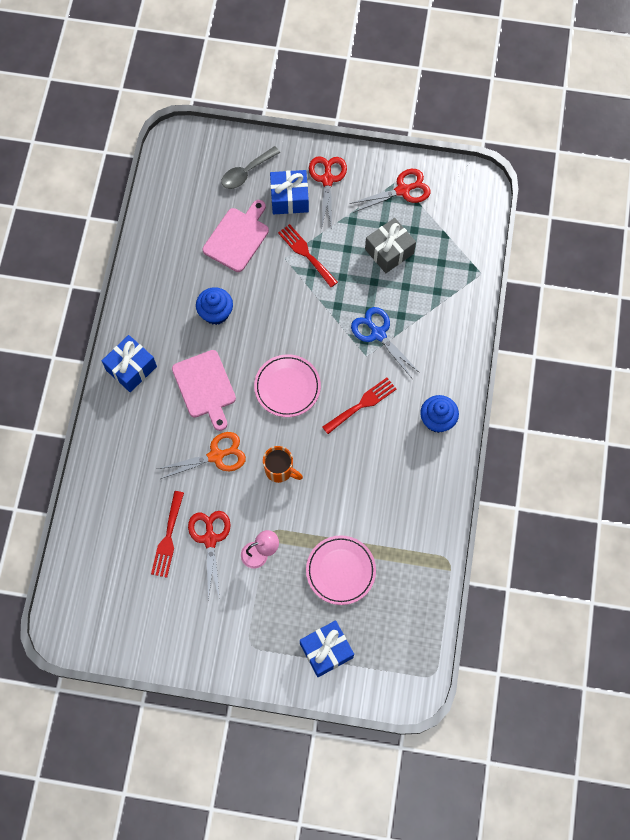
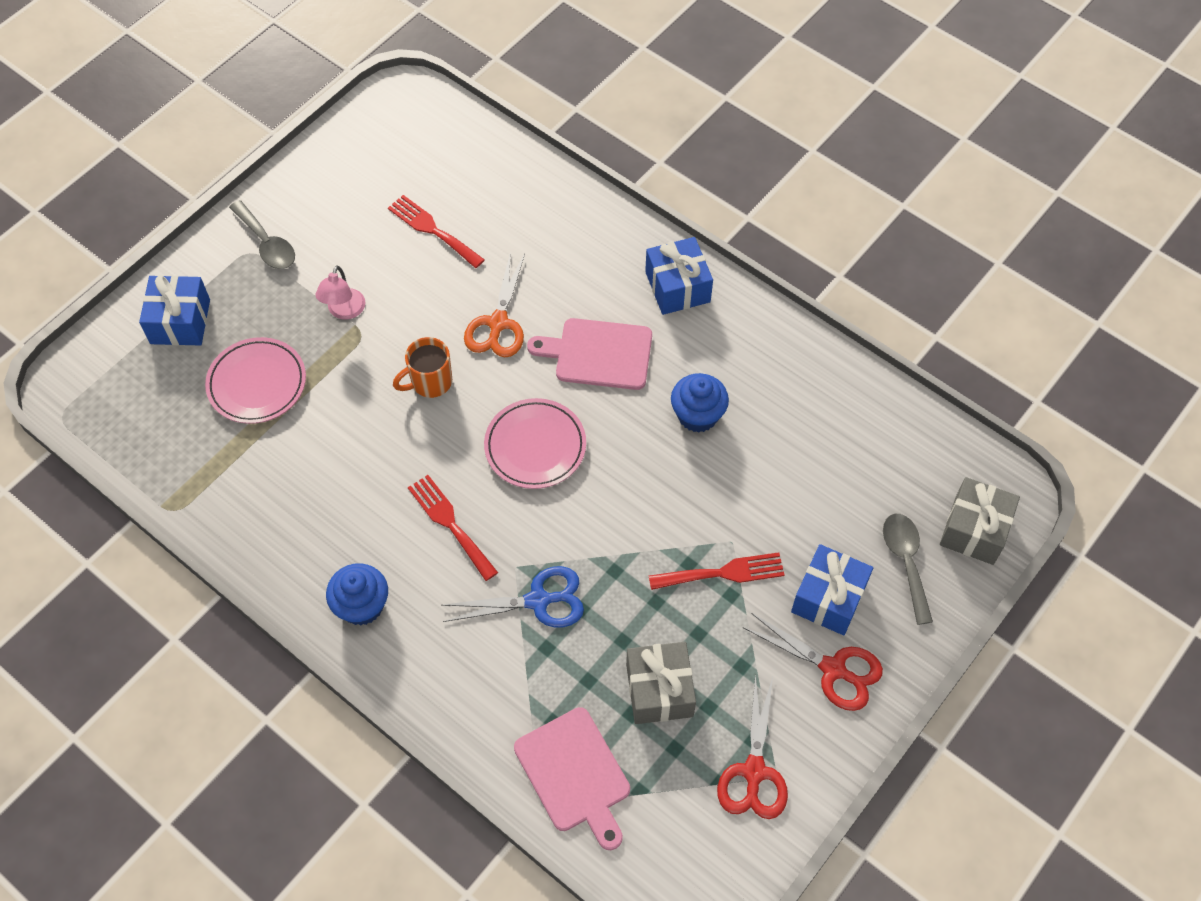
camera: 120 degrees right, 10 degrees down
(208, 149) = (974, 530): none -> grey gift
(210, 538) = (400, 270): red scissors -> none
(237, 237) = (800, 497): pink cutting board -> pink cutting board (574, 774)
(237, 638) = (266, 243): none -> grey spoon
(362, 404) = (450, 523): red fork -> red fork turned 150 degrees clockwise

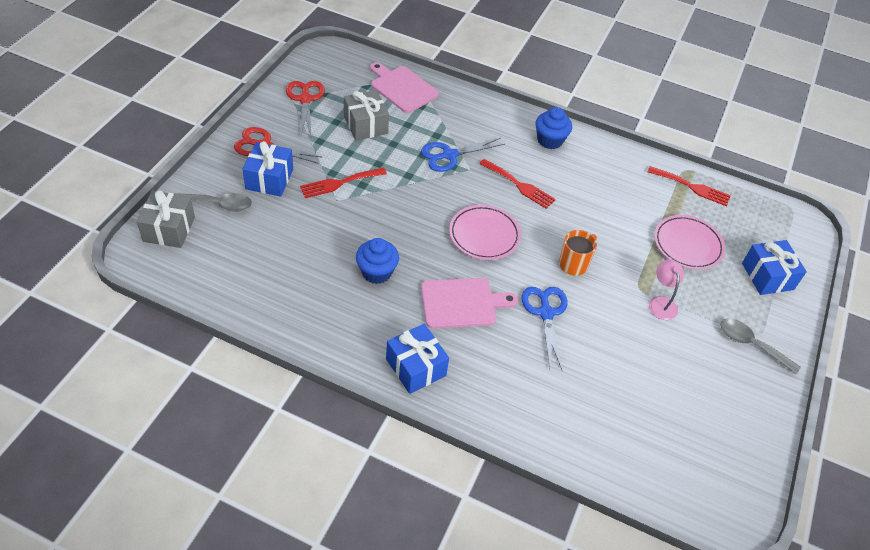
camera: 160 degrees right, 10 degrees down
(432, 230) = (633, 380): red fork -> red fork (692, 187)
(498, 324) = (545, 312): orange scissors -> blue scissors
(906, 562) = (218, 204): grey spoon -> grey spoon turned 60 degrees counterclockwise

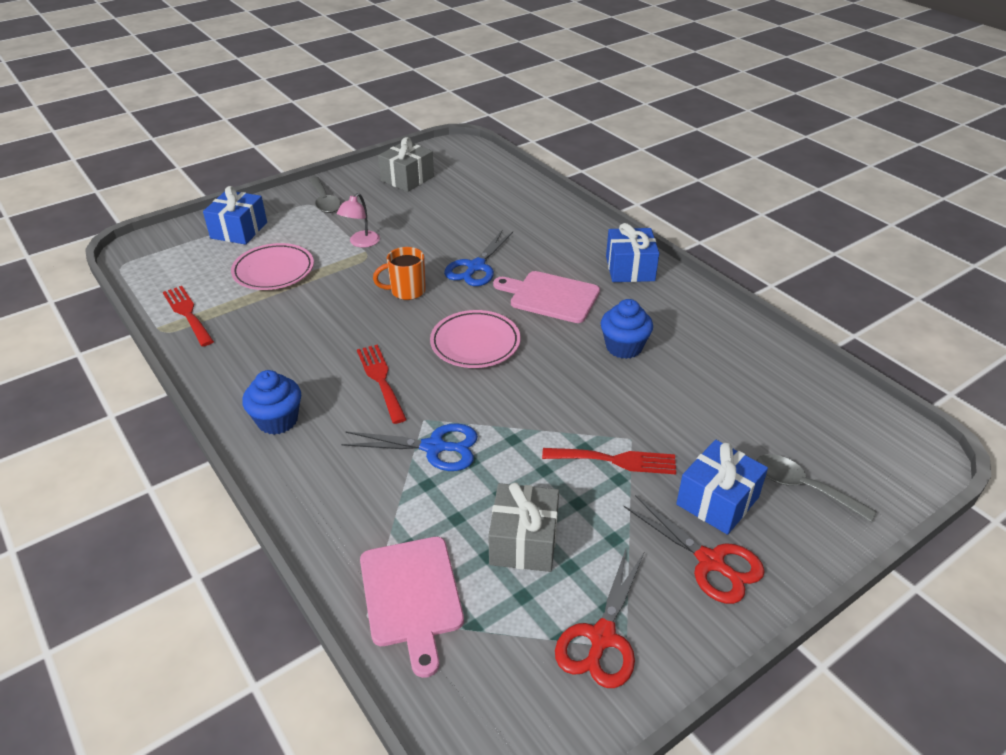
camera: 145 degrees left, 10 degrees down
(169, 229) = (879, 475): grey gift -> grey gift (407, 179)

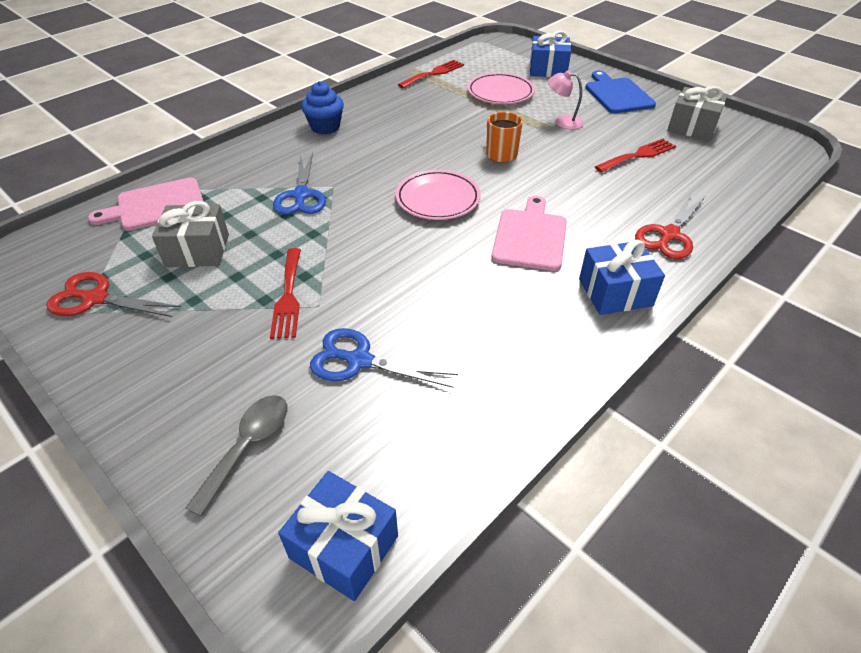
camera: 80 degrees right, 5 degrees up
(324, 201) = (617, 94): grey spoon -> blue cutting board
(380, 379) = (377, 160): red fork -> red fork (638, 155)
(476, 267) = (558, 185): blue scissors -> blue scissors (358, 360)
(624, 347) = (460, 294): blue cupcake -> none
(711, 562) = (157, 365): red scissors -> red scissors (669, 235)
(717, 501) = (233, 370): blue gift -> blue gift (344, 546)

